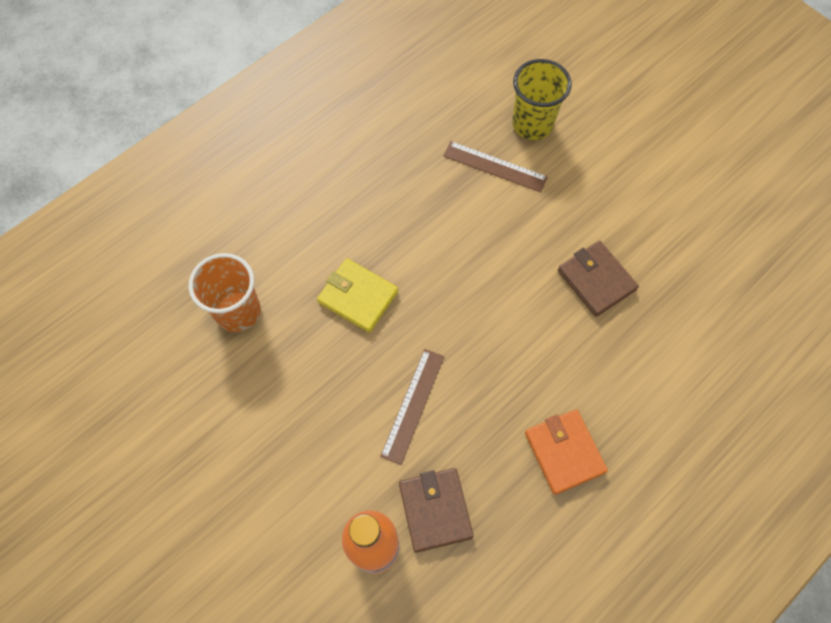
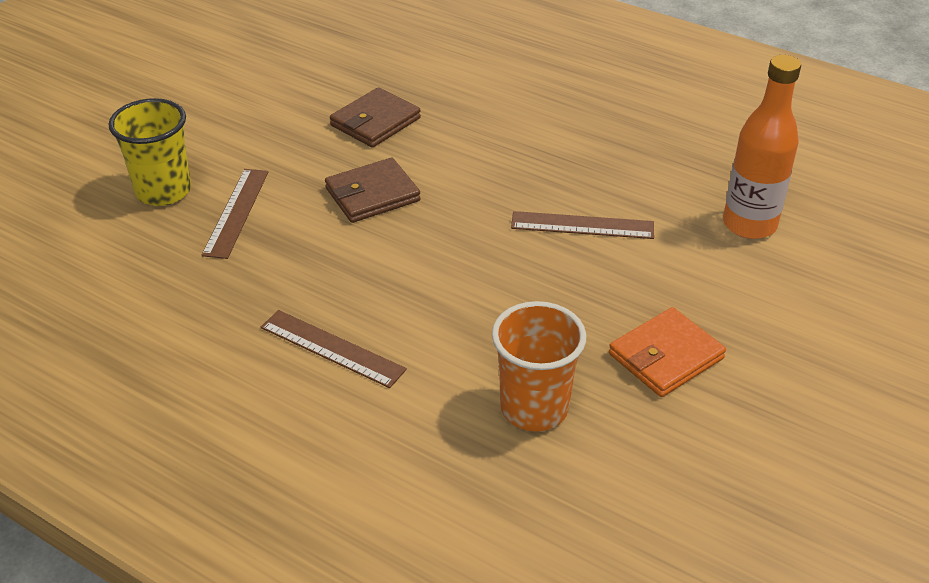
camera: 105 degrees left, 25 degrees down
(334, 205) = (332, 348): none -> brown ruler
(358, 297) = (465, 296): yellow wallet -> none
(435, 510) = (685, 191): brown wallet -> brown wallet (372, 195)
(564, 452) = (577, 121): orange wallet -> orange wallet (665, 356)

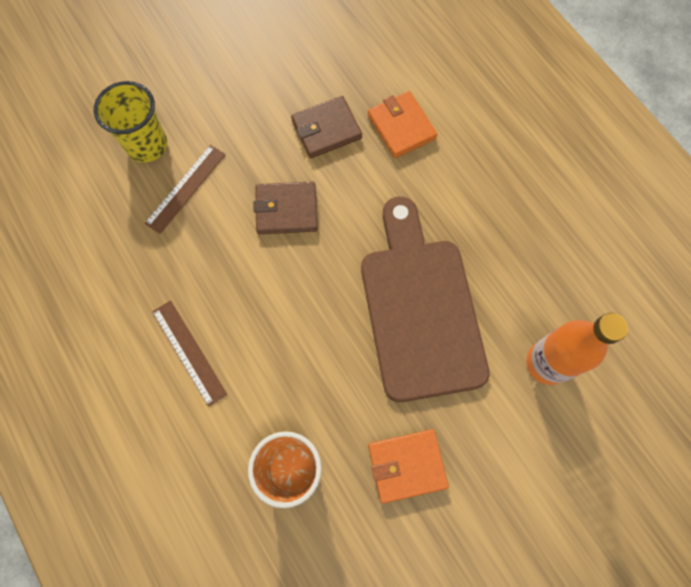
camera: 25 degrees right, 30 degrees up
(458, 98) = (401, 127): none -> orange wallet
(582, 225) = (420, 308): brown ruler -> brown cutting board

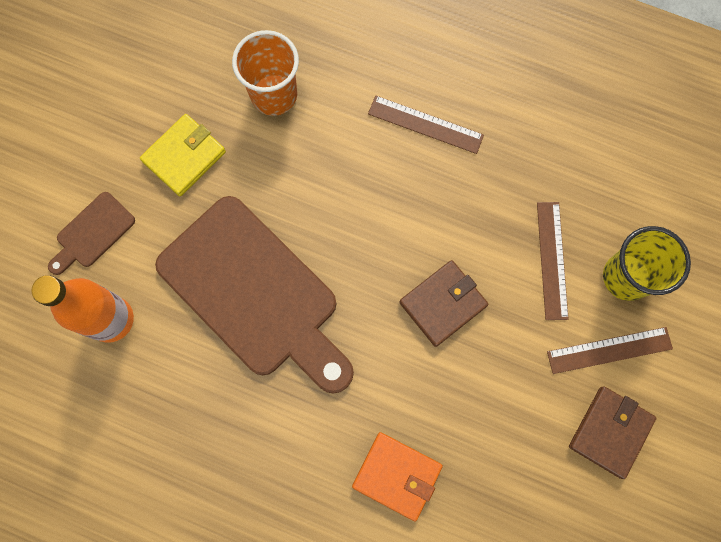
camera: 145 degrees right, 5 degrees up
(201, 110) = (609, 350): none -> brown ruler
(326, 129) = (470, 417): brown wallet -> brown wallet (610, 432)
(407, 465) = (184, 156): orange wallet -> yellow wallet
(526, 449) = (92, 233): none -> brown cutting board

